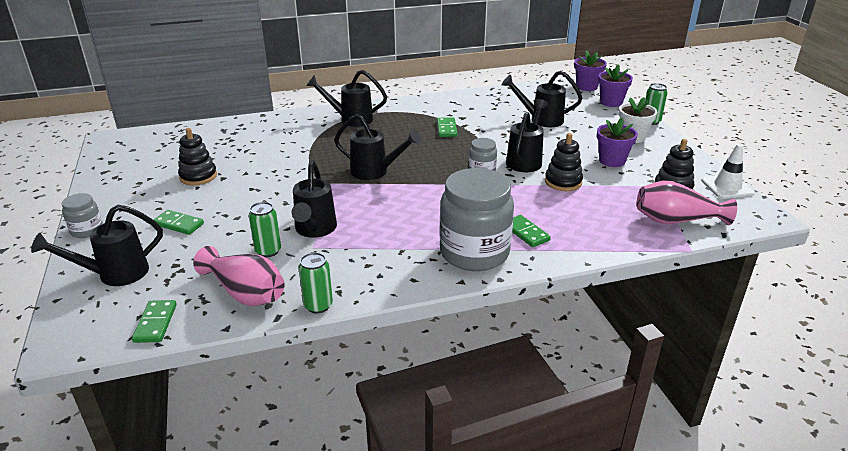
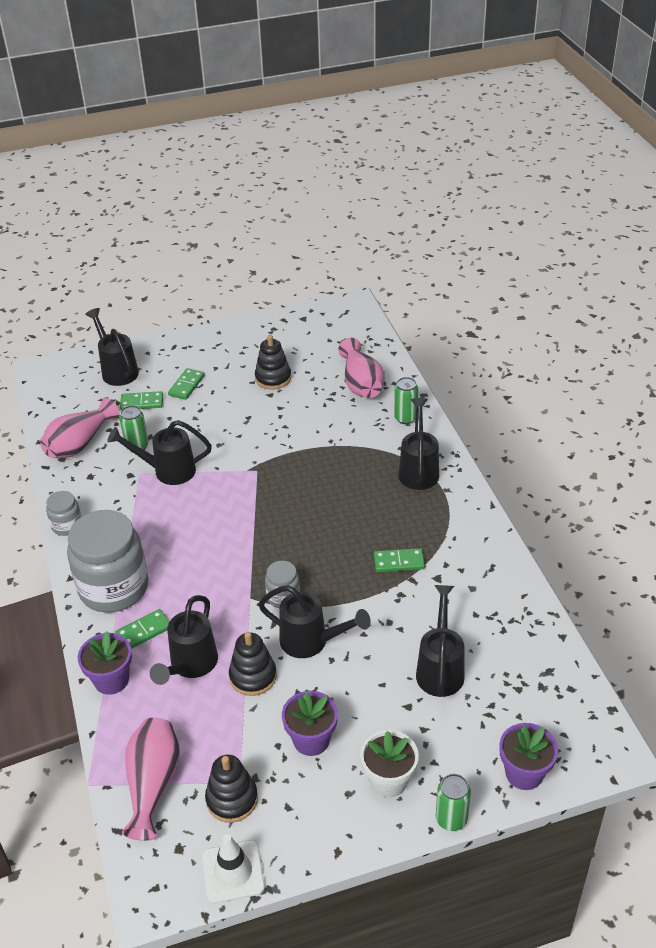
camera: 90 degrees right, 10 degrees up
(87, 230) = (182, 339): grey jar -> grey jar (67, 525)
(155, 323) = (52, 405): green domino -> green domino (142, 402)
(233, 137) = (361, 383): none -> pink vase
(318, 306) = (54, 488): green can -> green can (405, 418)
(375, 172) = (281, 503): black watering can -> black watering can (190, 666)
(586, 87) = (588, 746): purple flower pot -> purple flower pot (111, 680)

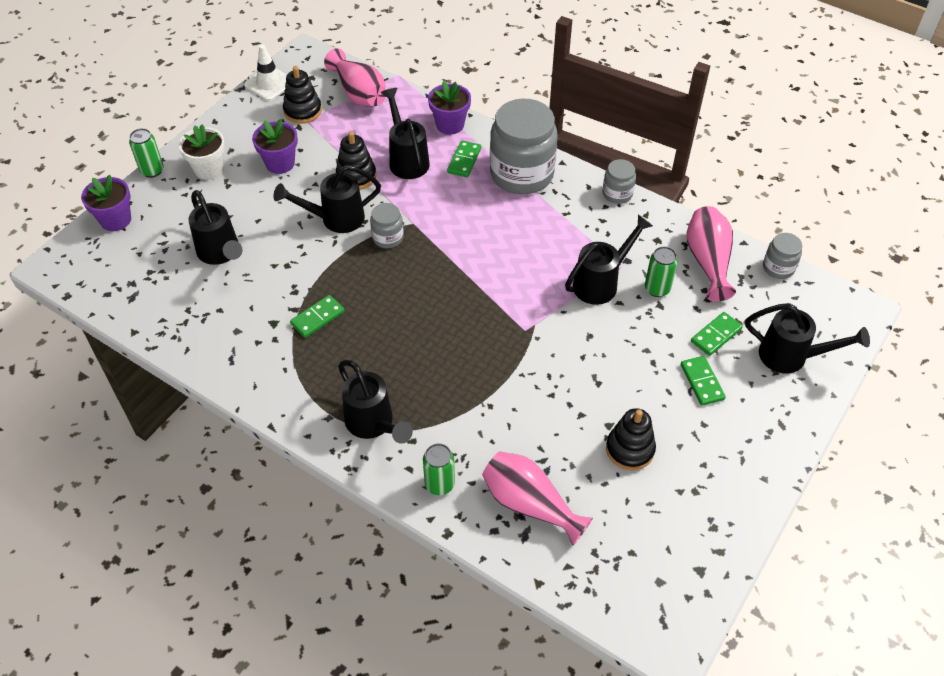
camera: 140 degrees right, 10 degrees up
(44, 416) = (778, 268): none -> grey jar

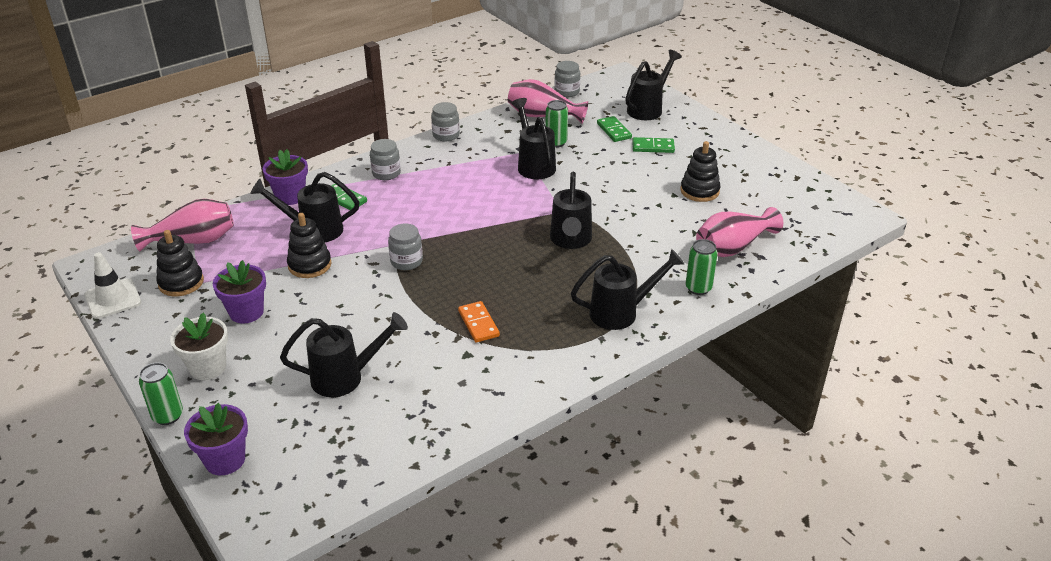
camera: 70 degrees left, 15 degrees down
(317, 318) = (478, 324): green domino -> orange domino
(335, 219) = (357, 289): black watering can -> black watering can (570, 241)
(521, 174) = (386, 173): grey jar -> grey jar, size x0.47

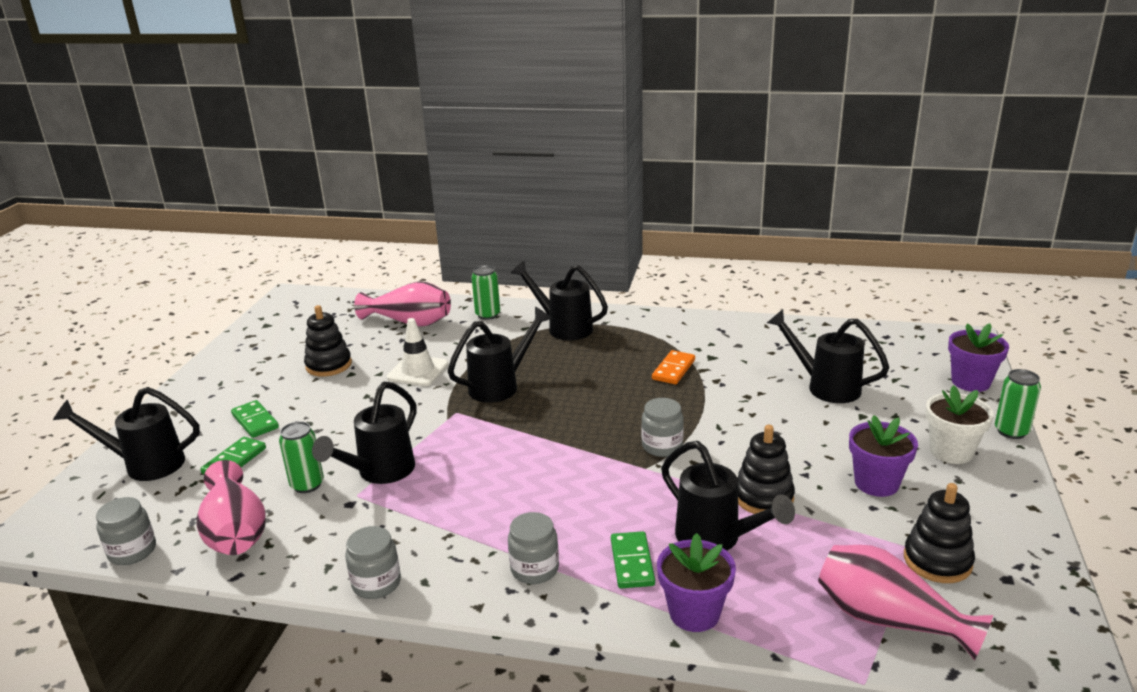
camera: 130 degrees left, 10 degrees down
(113, 299) = (1044, 588): white traffic cone -> white traffic cone (418, 371)

